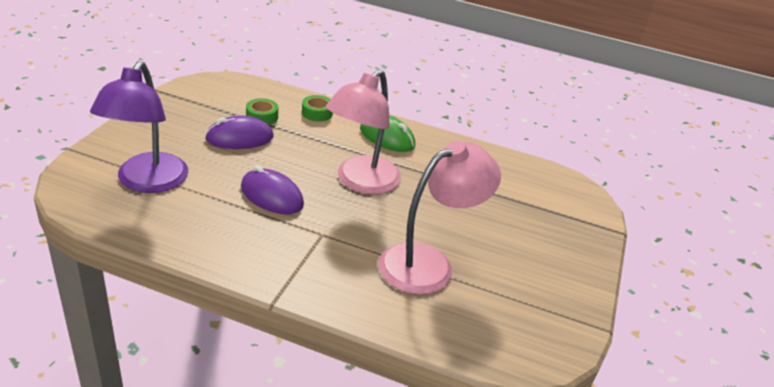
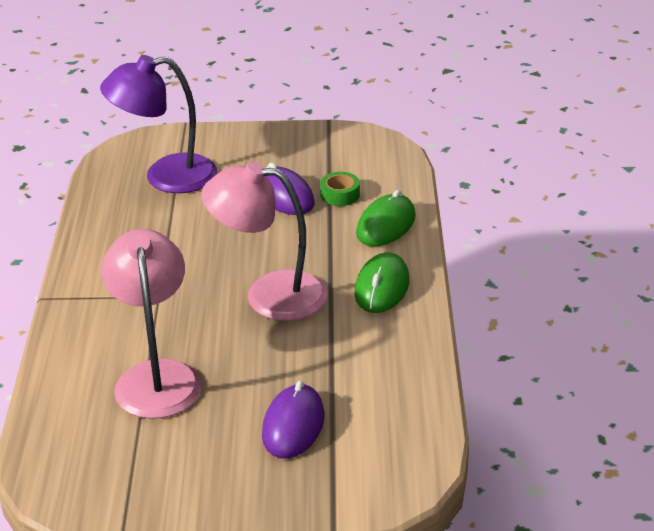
camera: 75 degrees right, 0 degrees up
(271, 196) = (198, 247): purple mouse -> purple mouse (293, 425)
(317, 113) = (386, 225): green tape -> green mouse
(428, 263) = (156, 376): pink lamp -> pink lamp turned 135 degrees counterclockwise

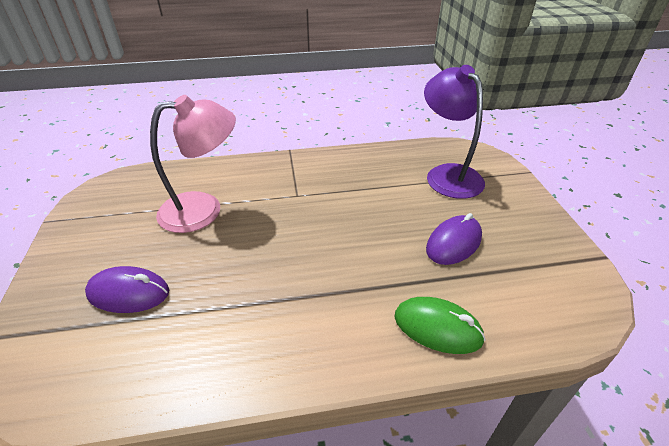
camera: 80 degrees right, 5 degrees up
(269, 294) = (305, 254): pink lamp -> none
(340, 195) = (475, 282): green tape -> none
(382, 287) = (326, 336): green mouse -> none

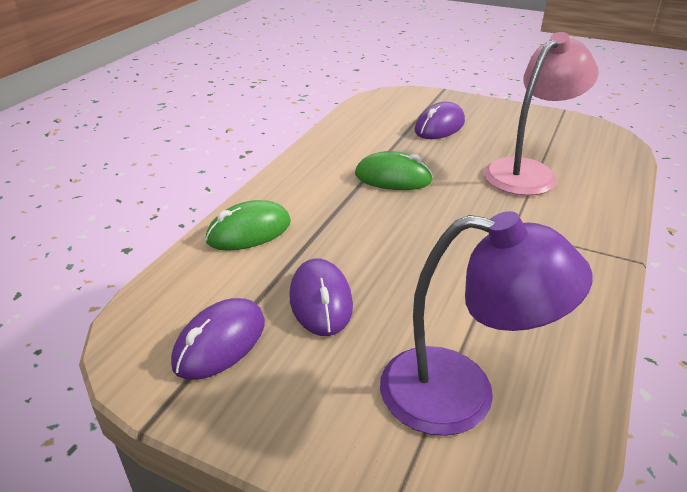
camera: 125 degrees right, 5 degrees down
(204, 209) = (528, 172): pink lamp -> pink lamp turned 150 degrees counterclockwise
(270, 279) = (393, 178): none -> green mouse
(534, 265) = (220, 343): none -> purple mouse

